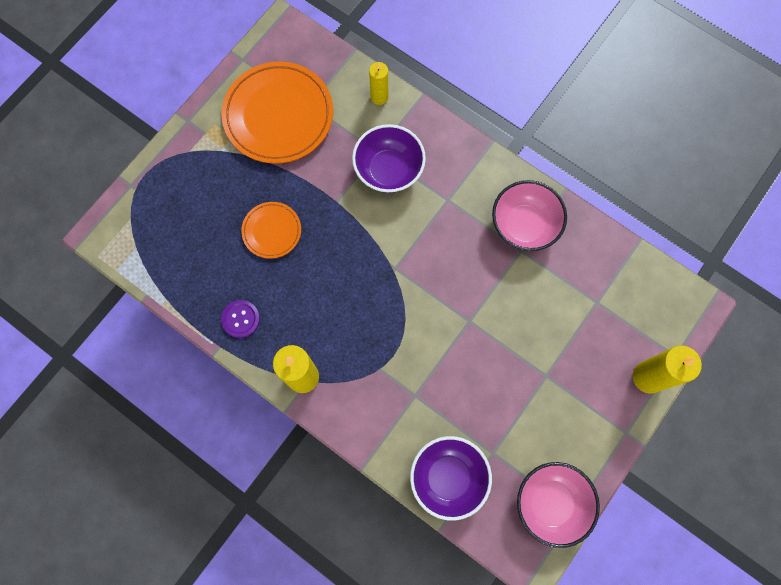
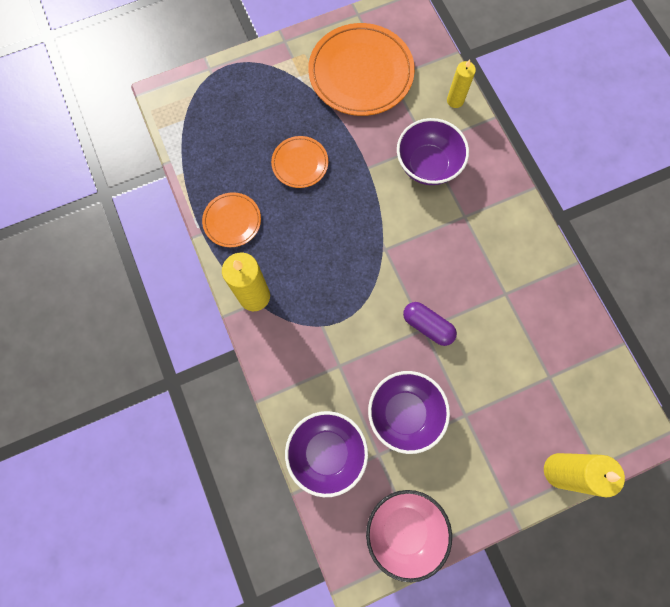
camera: 30 degrees right, 0 degrees up
(240, 319) = (232, 221): purple button -> orange plate
(471, 316) = (427, 326): none -> purple capsule
(494, 404) = (404, 413): none -> purple bowl
(524, 225) = (520, 274): pink bowl -> none

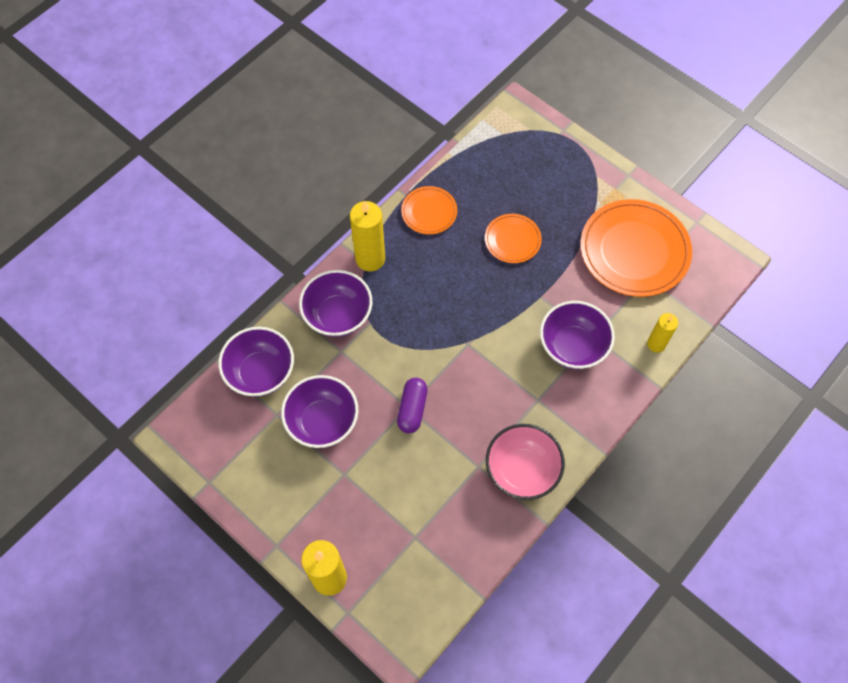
camera: 65 degrees right, 10 degrees down
(300, 352) = (338, 315): none -> purple bowl
(404, 529) = (222, 461): pink bowl -> pink bowl (522, 470)

